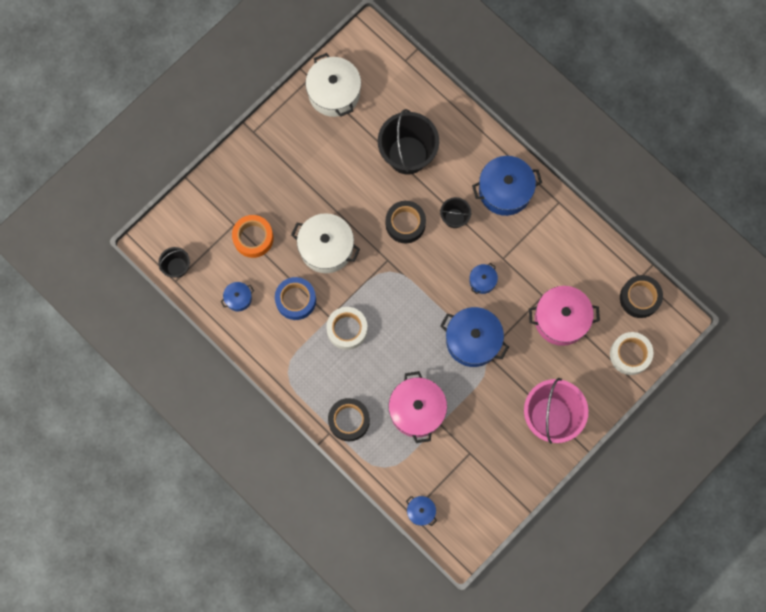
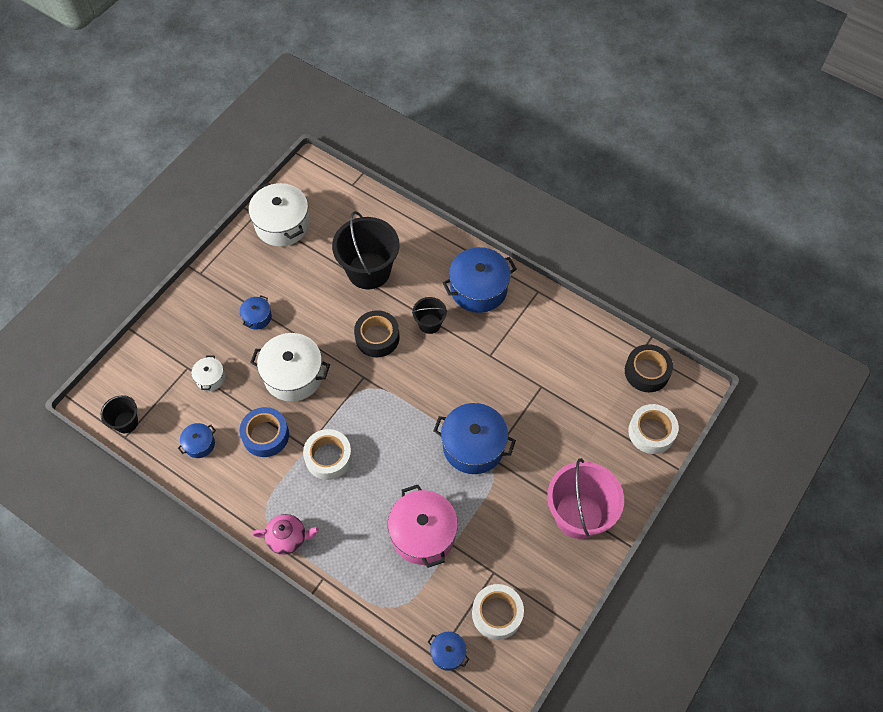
camera: 10 degrees left, 15 degrees down
(253, 238) = (210, 378): orange tape -> white pot
(304, 394) = (288, 538): none -> pink teapot
(349, 420) = (345, 559): black tape -> none
(466, 487) = (497, 614): none -> white tape
(482, 281) = (472, 381): blue pot -> blue pot (257, 317)
(561, 319) = (567, 407): pink pot -> none

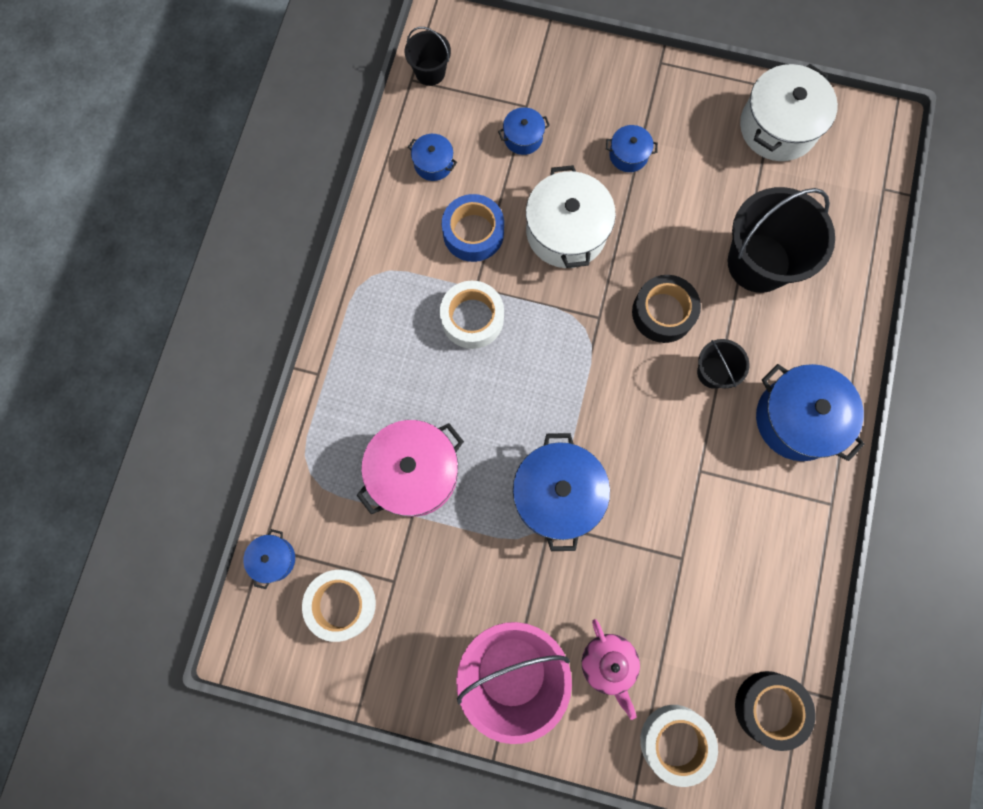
camera: 70 degrees right, 15 degrees up
(210, 378) = (523, 137): white pot -> blue pot
(288, 538) = (352, 313): pink teapot -> pink teapot (608, 663)

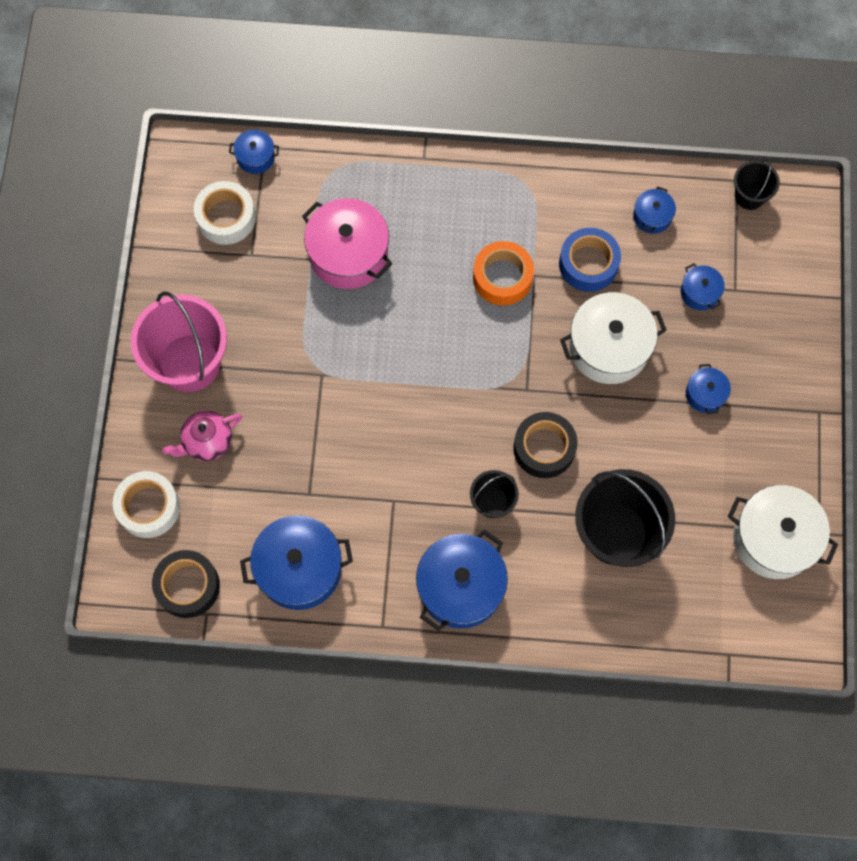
camera: 80 degrees right, 5 degrees down
(472, 318) = (502, 277): white tape -> orange tape
(557, 495) = (349, 377): blue pot -> blue pot (299, 569)

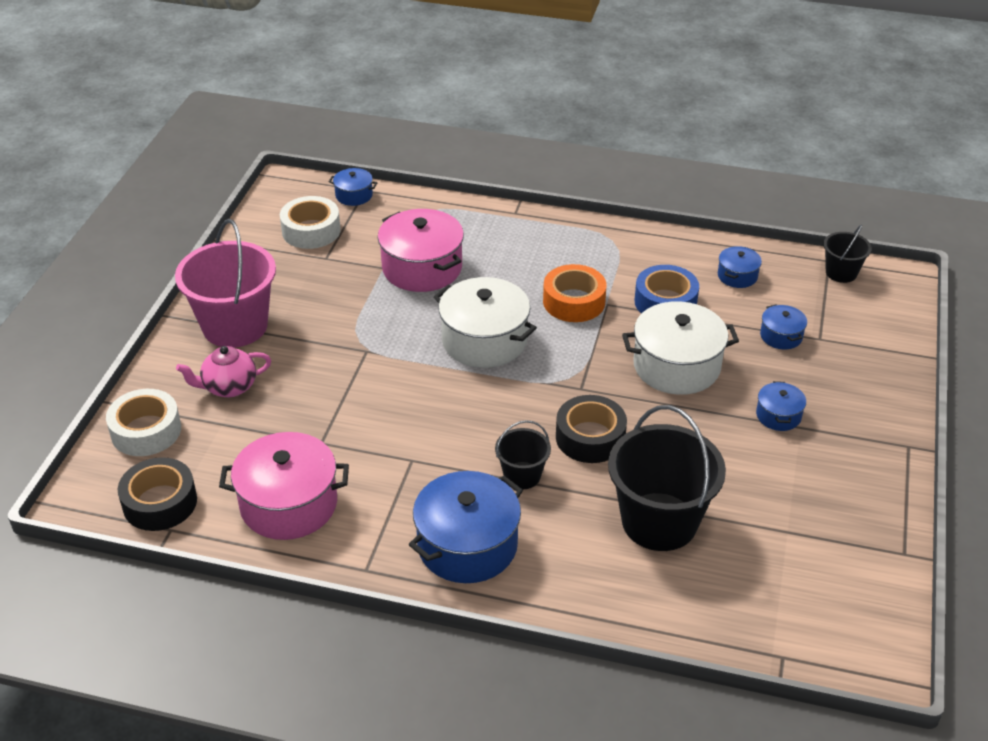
camera: 10 degrees right, 30 degrees down
(299, 569) = (289, 504): blue pot -> pink pot
(774, 538) = (848, 551): white pot -> white pot (484, 340)

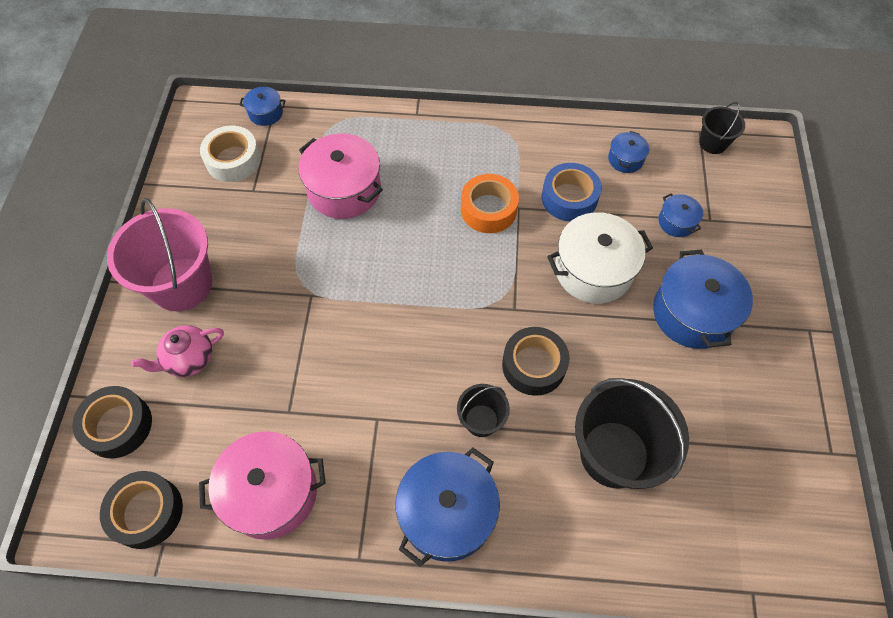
camera: 10 degrees left, 20 degrees up
(146, 431) = (118, 425): white tape -> black tape
(484, 340) = (417, 266): white pot -> none
(778, 415) = (692, 313): blue pot -> blue pot, size x2.01

